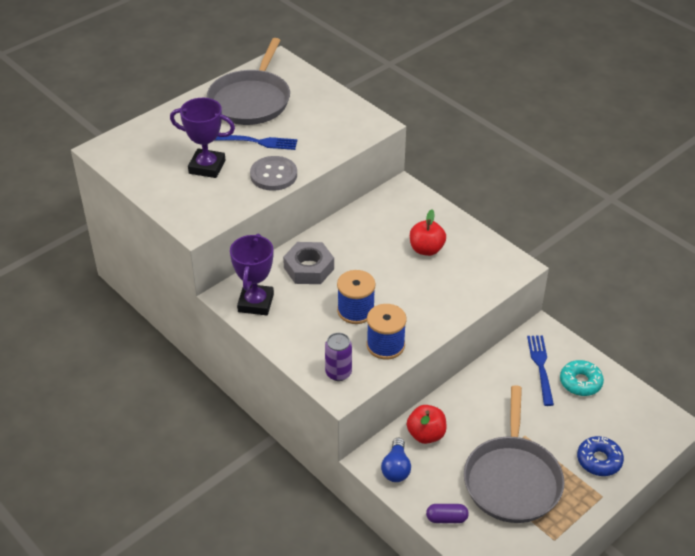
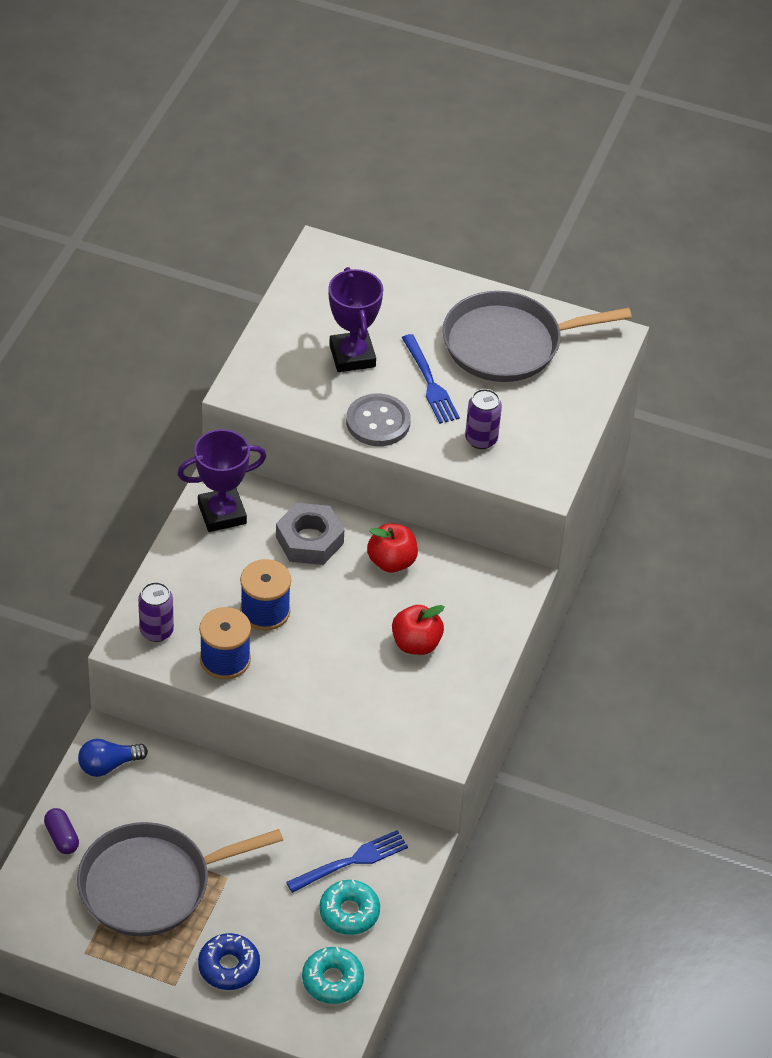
camera: 60 degrees right, 5 degrees up
(321, 137) = (481, 439): none -> purple can
(426, 434) = (174, 777): red apple -> red apple (391, 562)
(630, 410) = (332, 980): none -> turquoise donut

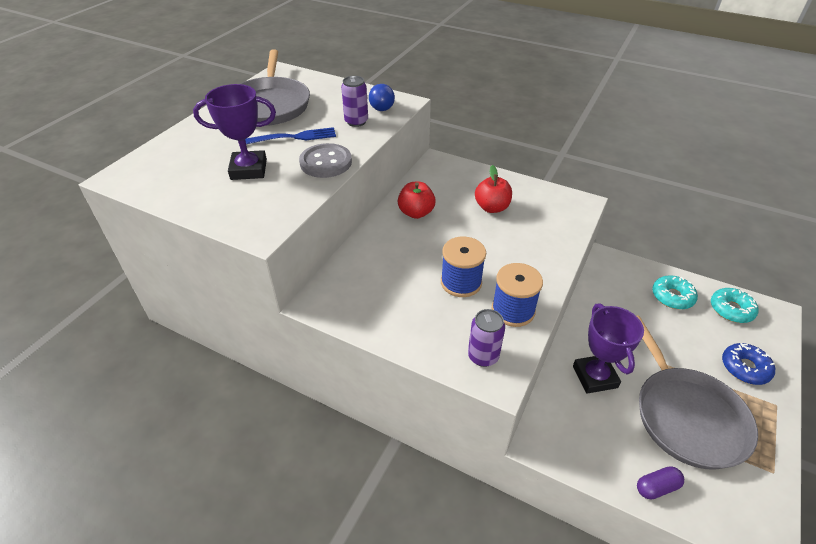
camera: 80 degrees left, 5 degrees down
(108, 765) = (569, 443): blue light bulb -> blue light bulb (380, 105)
(222, 513) = (351, 302): purple trophy -> purple trophy (594, 377)
(309, 540) = (389, 252): grey nut -> none
(352, 861) = (629, 292): blue fork -> none

